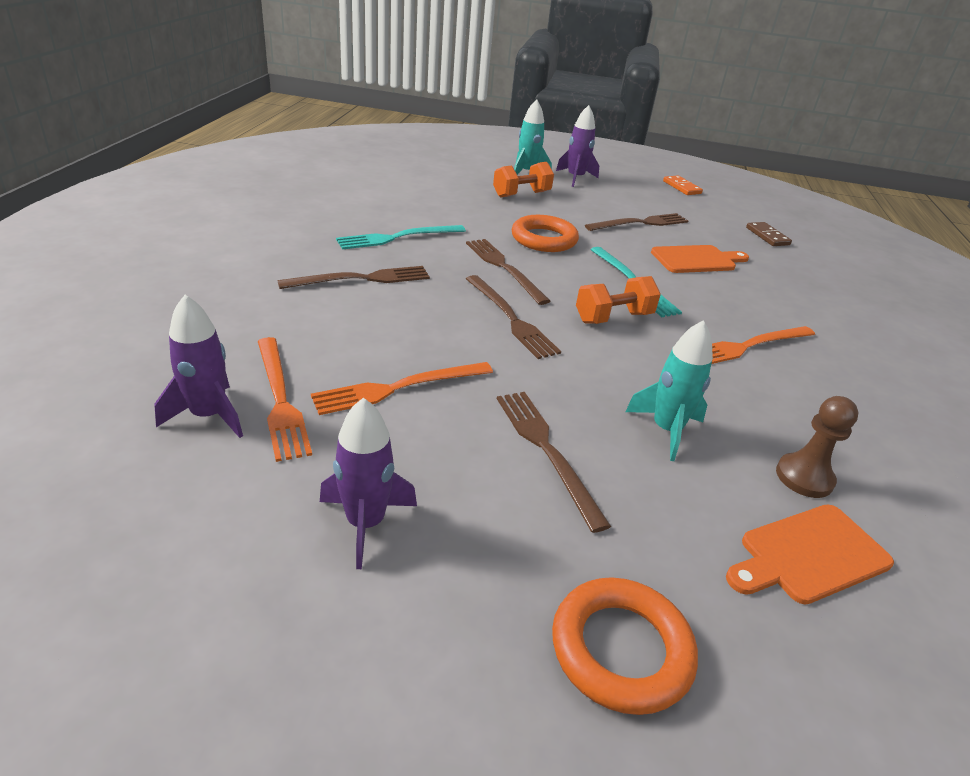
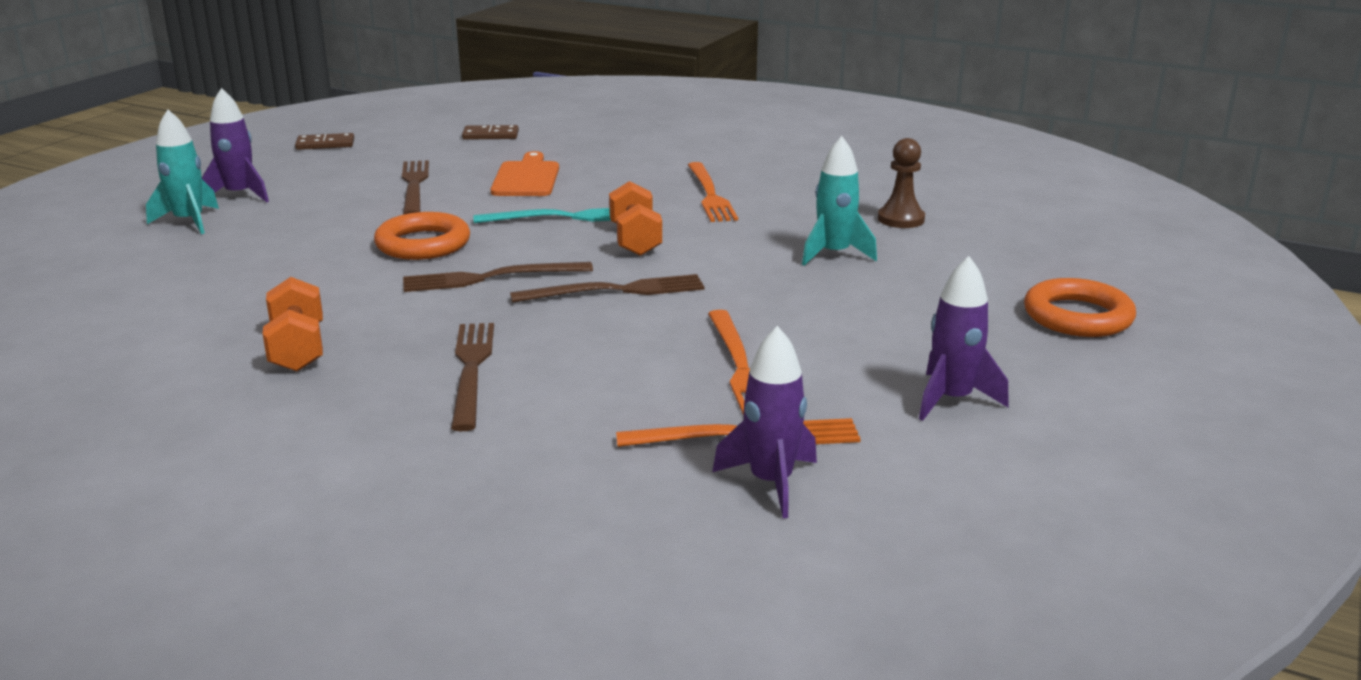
camera: 70 degrees left, 10 degrees down
(397, 237) = (354, 335): turquoise fork -> none
(521, 194) = (267, 236): orange dumbbell -> orange dumbbell (298, 349)
(546, 450) = (857, 308): brown fork -> none
(682, 187) = (325, 144): orange domino -> brown domino
(809, 555) = (984, 238): orange cutting board -> none

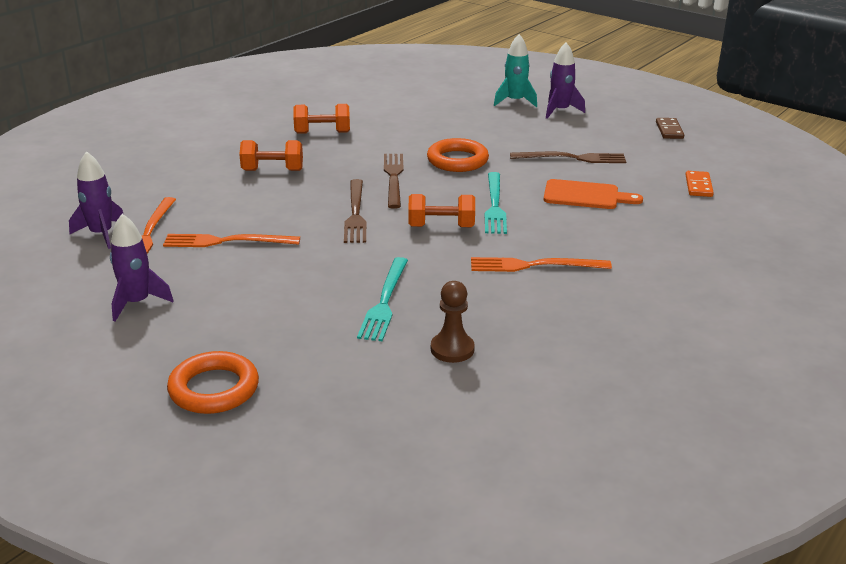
camera: 100 degrees right, 5 degrees up
(471, 370) = (272, 170): brown fork -> orange dumbbell
(490, 135) = (698, 186): brown domino -> orange domino
(834, 254) = (384, 302): turquoise rocket -> turquoise fork

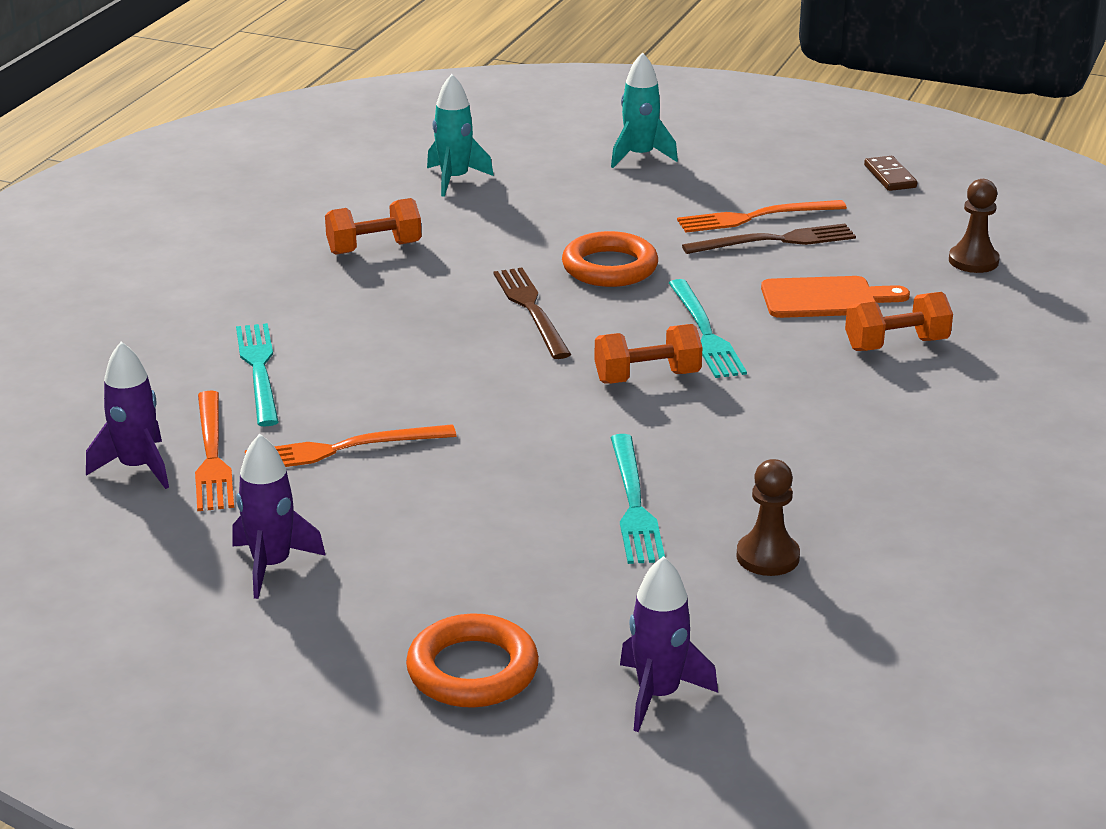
camera: 15 degrees left, 0 degrees up
(209, 190) = (259, 370): none -> turquoise fork
(272, 170) = (337, 323): orange dumbbell -> orange dumbbell (896, 344)
(355, 213) = (509, 375): brown fork -> none
(394, 101) = (455, 179): none -> turquoise rocket
(534, 265) = (811, 417): orange fork -> orange fork (755, 217)
(560, 111) = (716, 164): purple rocket -> purple rocket (658, 695)
(698, 186) = (973, 261): orange domino -> brown pawn

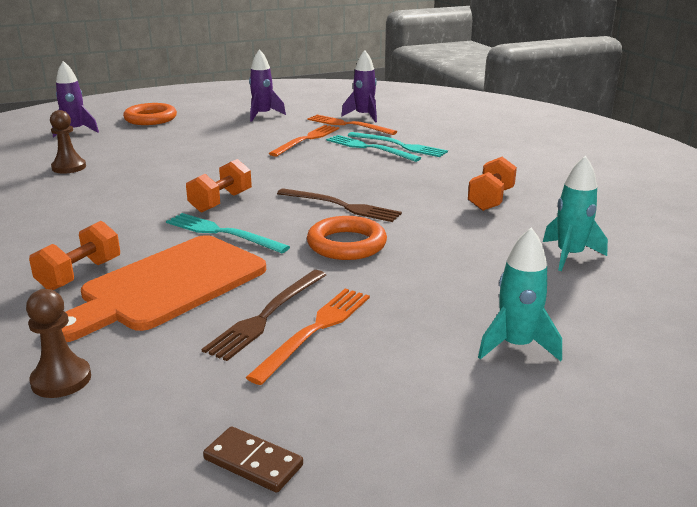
camera: 135 degrees right, 5 degrees down
(634, 504) = (153, 163): turquoise fork -> turquoise fork (369, 148)
(825, 298) = (167, 286): orange cutting board -> orange cutting board, size x1.68

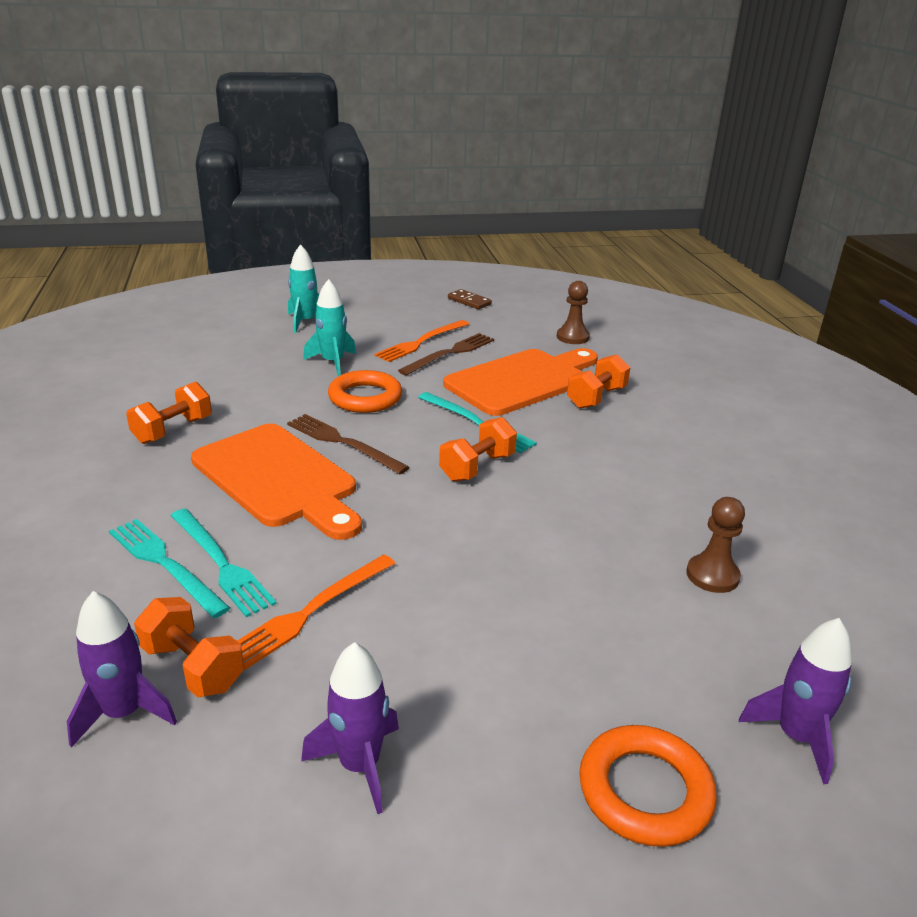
camera: 170 degrees left, 5 degrees up
(348, 125) = (193, 667): orange fork -> orange dumbbell
(373, 181) = (278, 479): none -> orange cutting board
(569, 255) = (189, 365): turquoise rocket -> turquoise rocket (333, 362)

